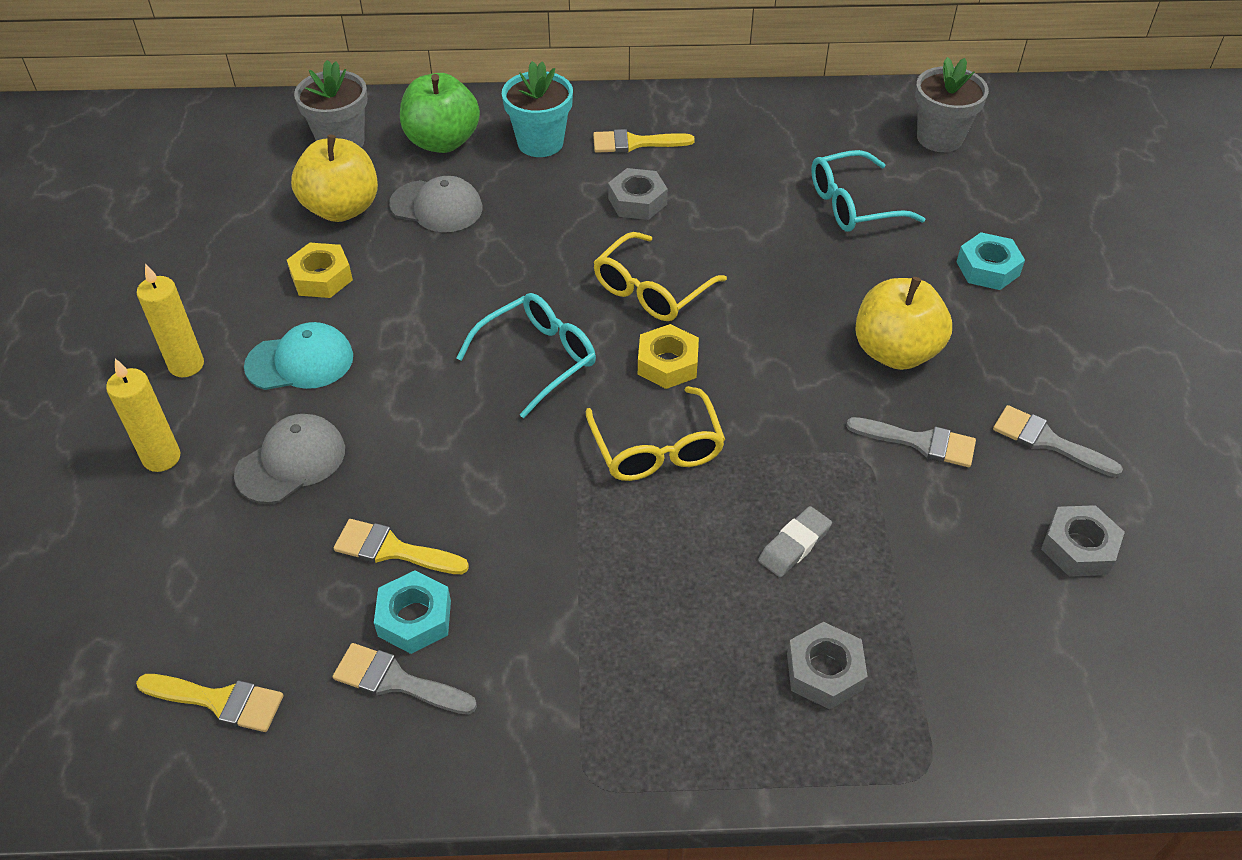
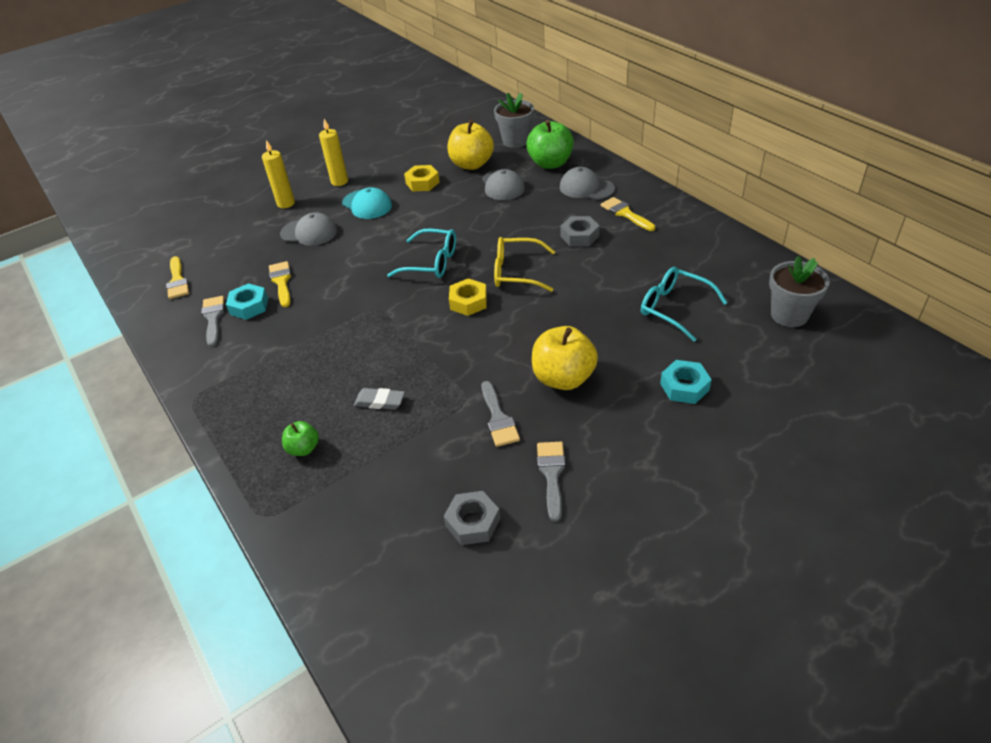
camera: 60 degrees right, 5 degrees down
(540, 143) = (586, 188): turquoise flower pot -> grey cap
(656, 448) = (406, 325): yellow glasses -> none
(824, 671) = (304, 448): grey nut -> green apple

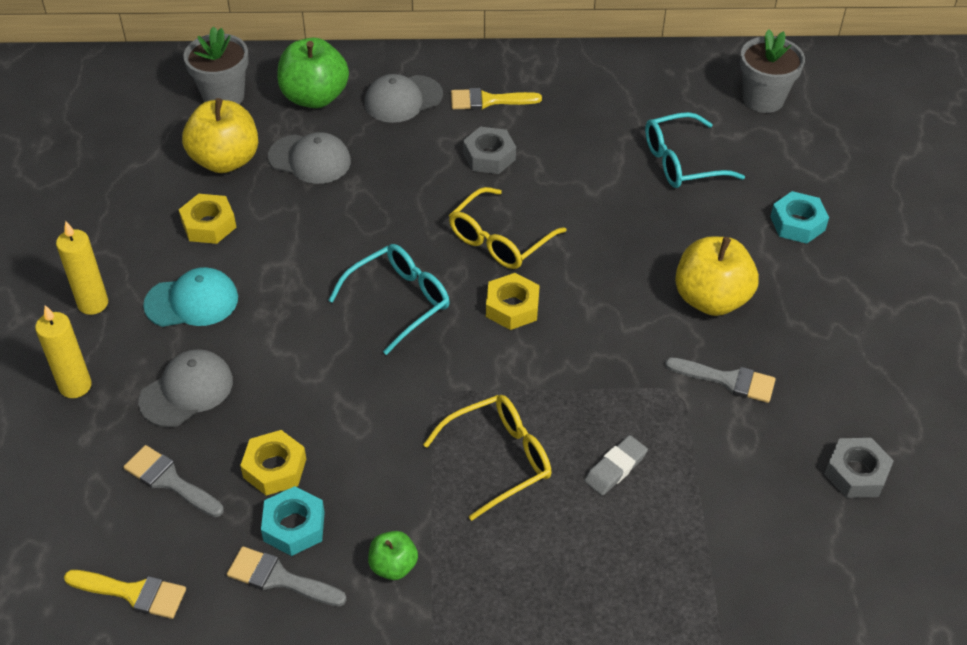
camera: 60 degrees left, 5 degrees up
(281, 282) = (274, 468): yellow brush -> yellow nut
(304, 448) = (636, 575): green apple -> green apple (393, 566)
(348, 352) = (498, 459): none -> yellow glasses
(551, 474) = (837, 380): grey brush -> grey brush (169, 481)

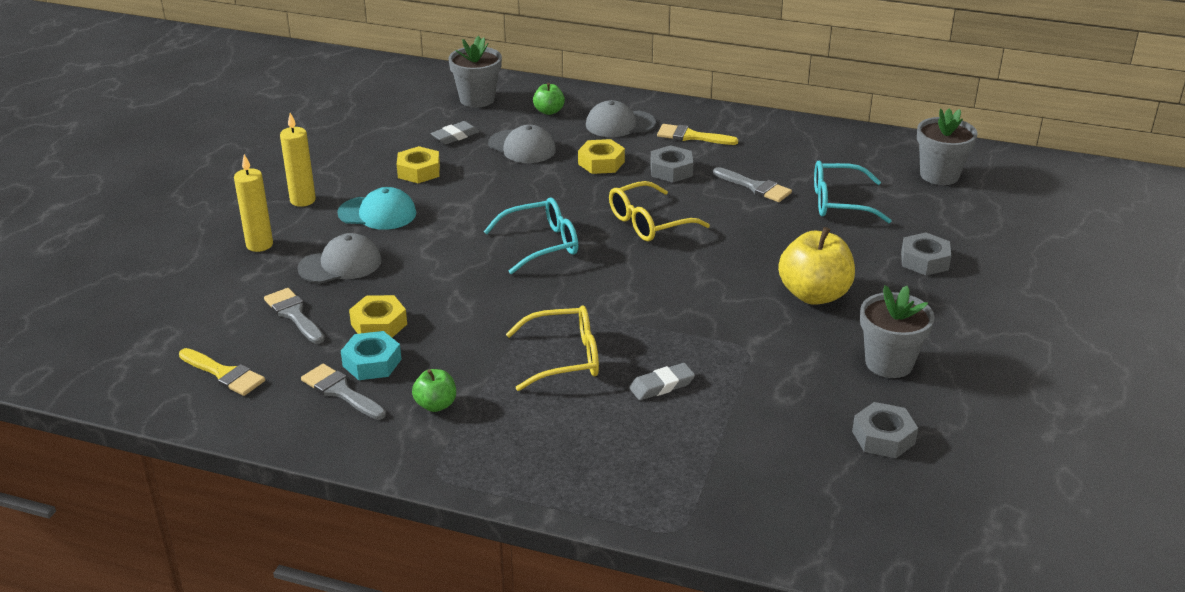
camera: 20 degrees right, 15 degrees down
(225, 160) = (455, 136): yellow apple -> grey eraser
(314, 97) = (549, 111): green apple -> green apple, size x0.52
(512, 307) = (634, 266): yellow nut -> yellow nut (601, 163)
(728, 380) = (798, 350): grey brush -> grey brush (755, 187)
(797, 223) = (924, 261): turquoise nut -> grey nut
(821, 373) = (889, 363): none -> grey flower pot

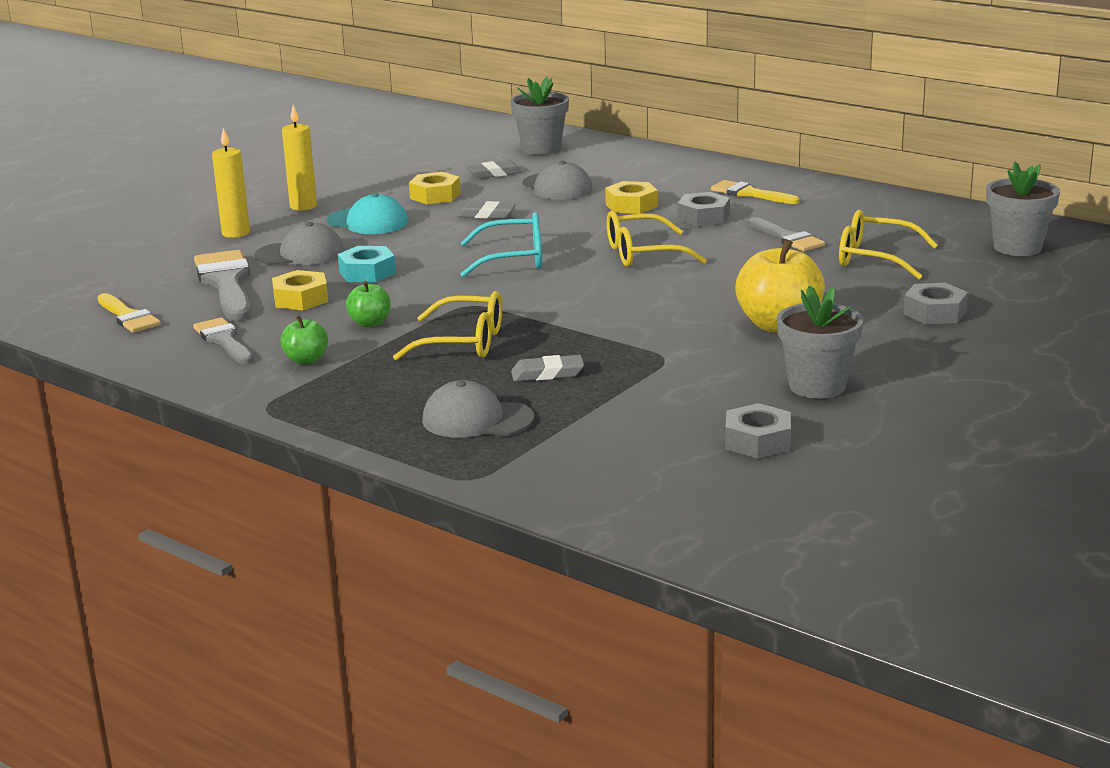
camera: 20 degrees right, 10 degrees down
(293, 314) = (226, 283): grey brush -> grey brush, size x1.65
(372, 362) = (271, 324): turquoise nut -> turquoise nut (367, 272)
(481, 190) = (487, 215): none -> grey eraser
(549, 111) = (609, 163): green apple -> green apple (370, 323)
(620, 124) = (678, 178): grey cap -> grey cap (477, 419)
(840, 202) = (875, 258): turquoise glasses -> yellow glasses

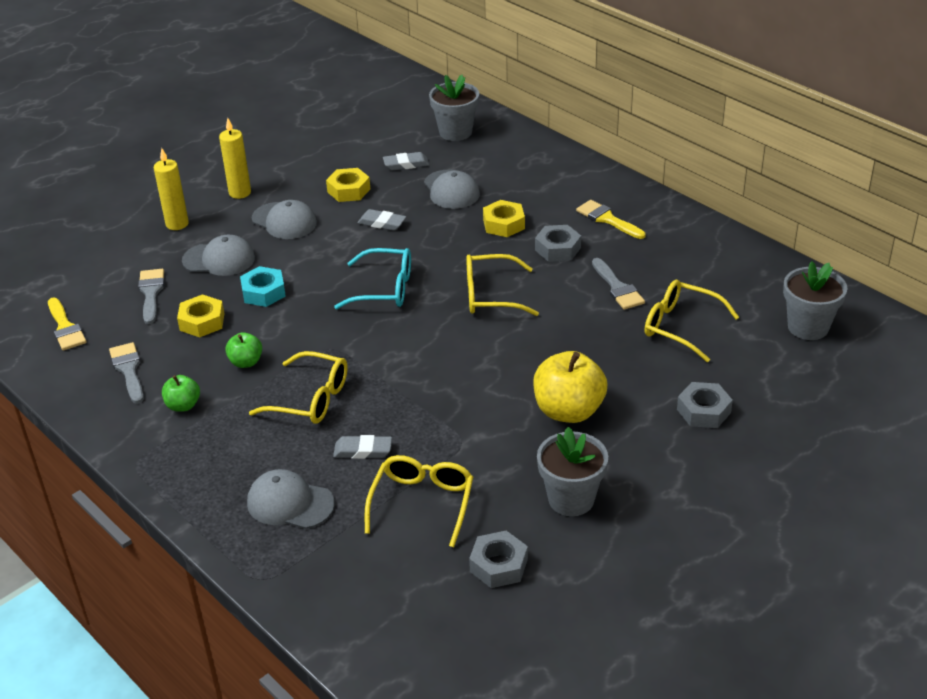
camera: 10 degrees right, 15 degrees up
(226, 283) = (151, 293): grey brush -> grey brush, size x0.61
(368, 222) = (284, 221): turquoise cap -> grey cap
(640, 405) = (422, 504): none -> yellow glasses

